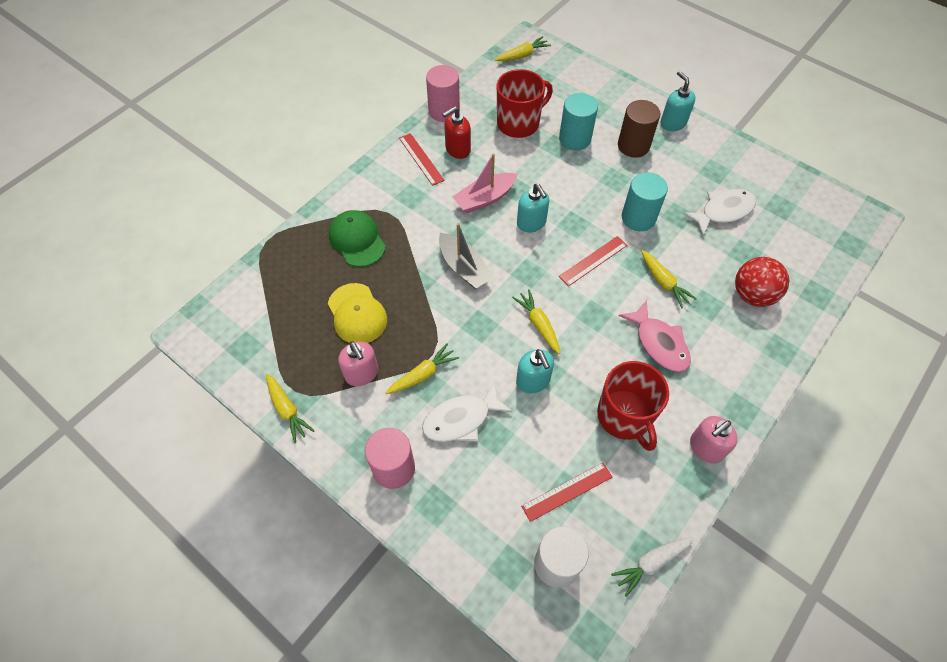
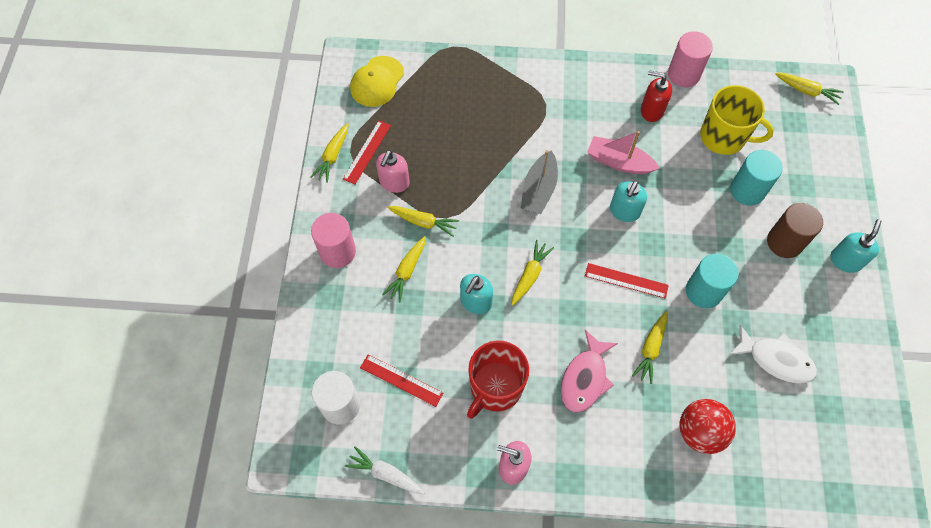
camera: 55 degrees right, 5 degrees up
(357, 240) = (503, 101): green cap -> none
(357, 314) = (440, 146): yellow cap -> yellow cap (377, 82)
(421, 159) = (618, 91): red ruler -> red ruler (367, 152)
(461, 419) = (407, 271): white fish -> yellow carrot
(519, 123) = (724, 137): red mug -> yellow mug

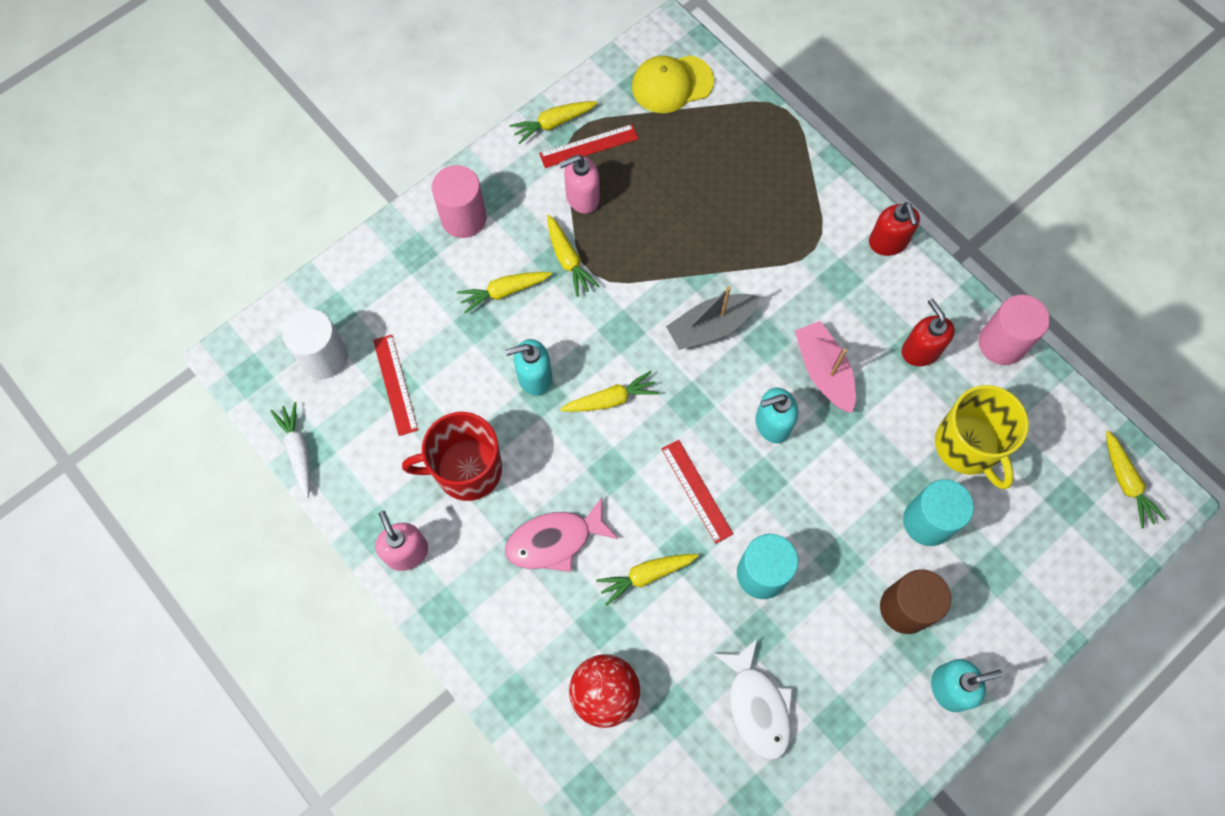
camera: 45 degrees right, 5 degrees up
(578, 71) = (888, 242): none -> red soap dispenser

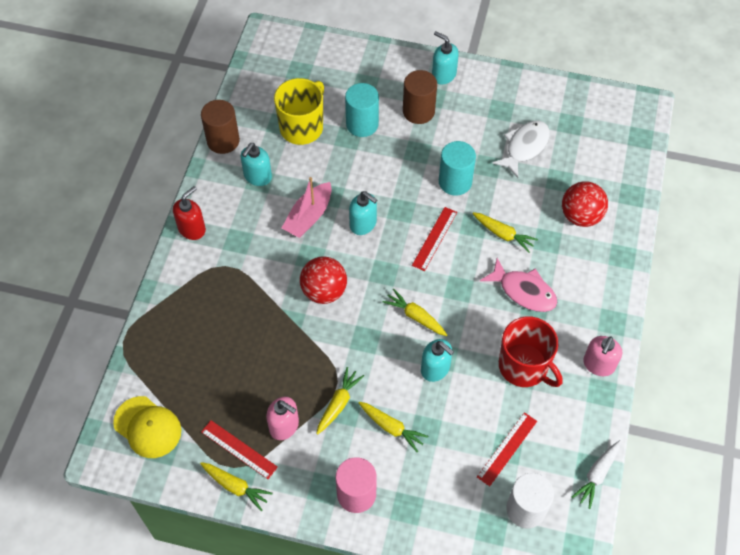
camera: 125 degrees left, 10 degrees down
(711, 327) = (324, 291): grey boat -> red ball
(920, 350) = (257, 176): red soap dispenser -> turquoise soap dispenser
(1001, 343) = (223, 141): pink cylinder -> brown cylinder
(1126, 483) = (269, 52): yellow carrot -> none

